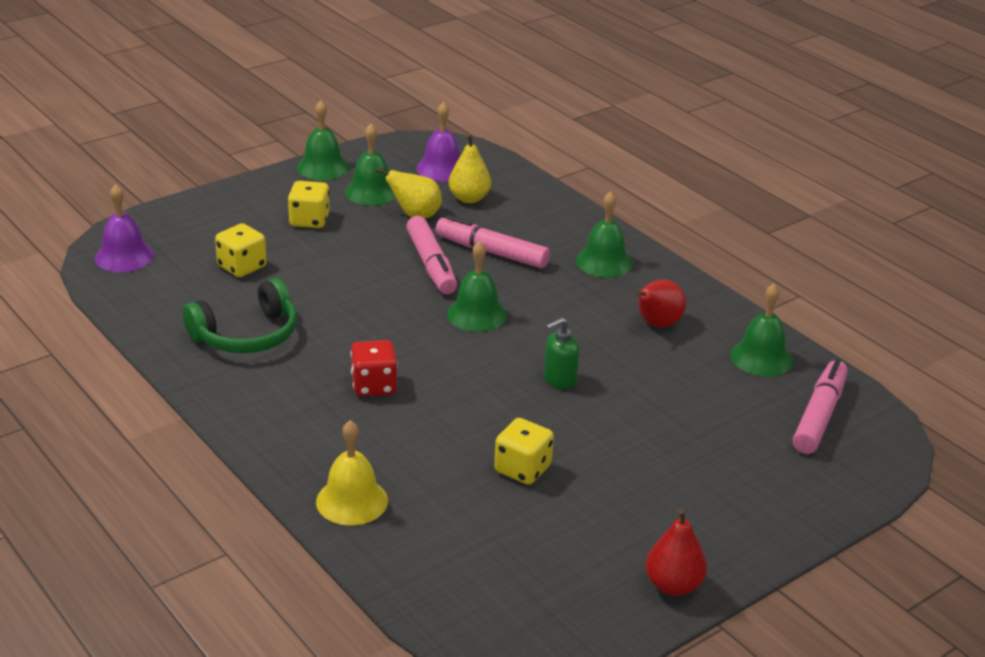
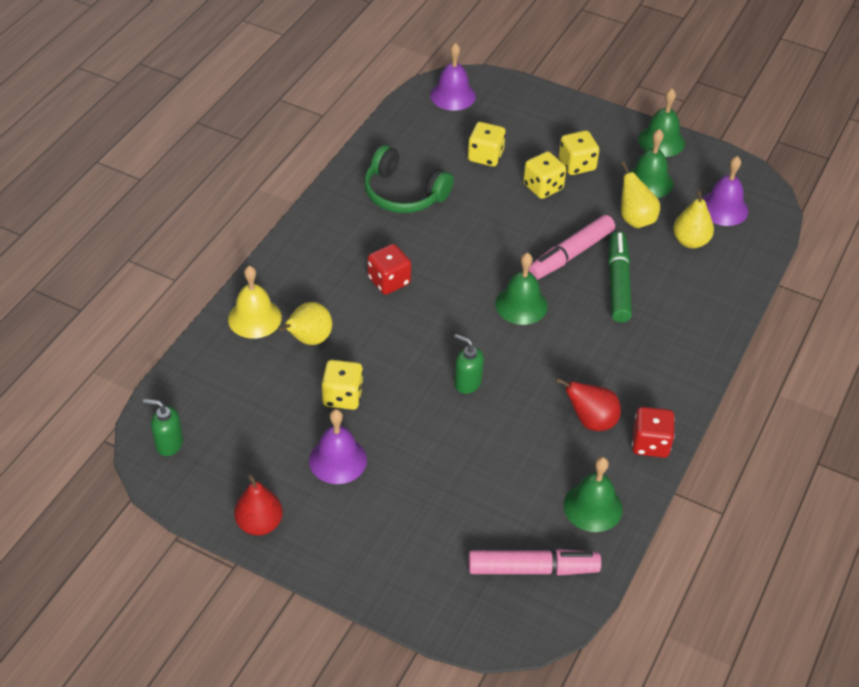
camera: 65 degrees right, 15 degrees up
(322, 249) = (543, 187): none -> yellow dice
(419, 469) = (309, 339): none -> yellow pear
(491, 252) = (618, 283): pink marker -> green marker
(508, 629) = (169, 443): none -> green soap dispenser
(604, 262) = (661, 358): green bell -> none
(613, 499) = (338, 460): none -> purple bell
(703, 302) = (650, 443): none -> red dice

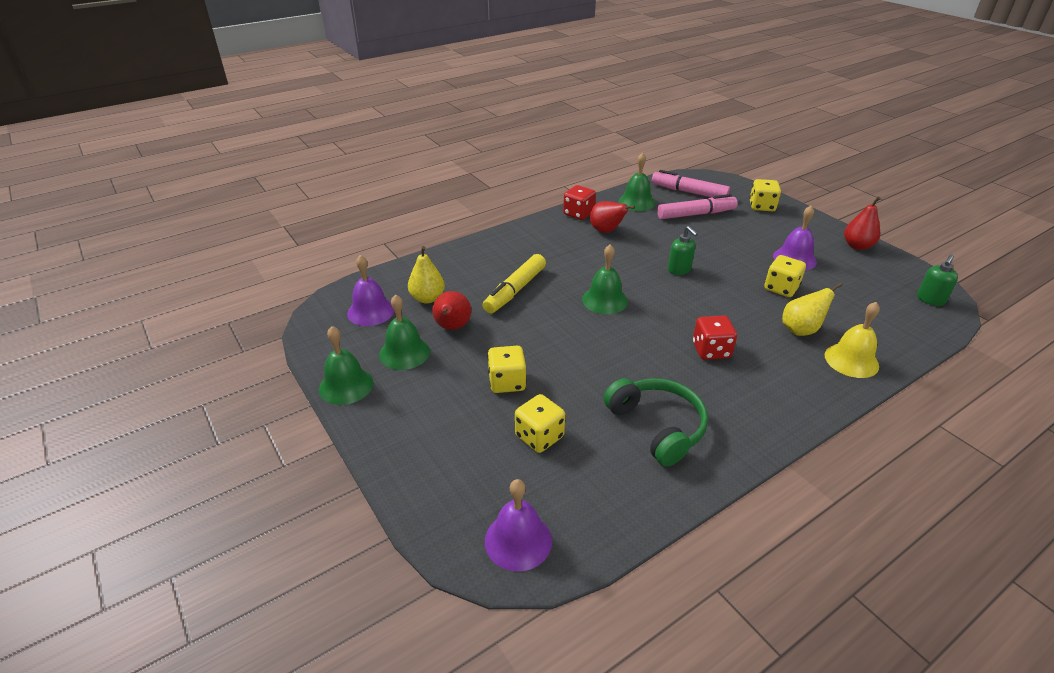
camera: 150 degrees left, 10 degrees down
(169, 443) = (930, 300): green soap dispenser -> green soap dispenser turned 90 degrees clockwise
(570, 254) = (534, 320): pink marker -> pink marker (696, 214)
(577, 165) = (453, 392): yellow dice -> yellow dice (762, 206)
(618, 283) = (515, 290): green marker -> yellow marker
(635, 219) = (452, 327): yellow pear -> red pear

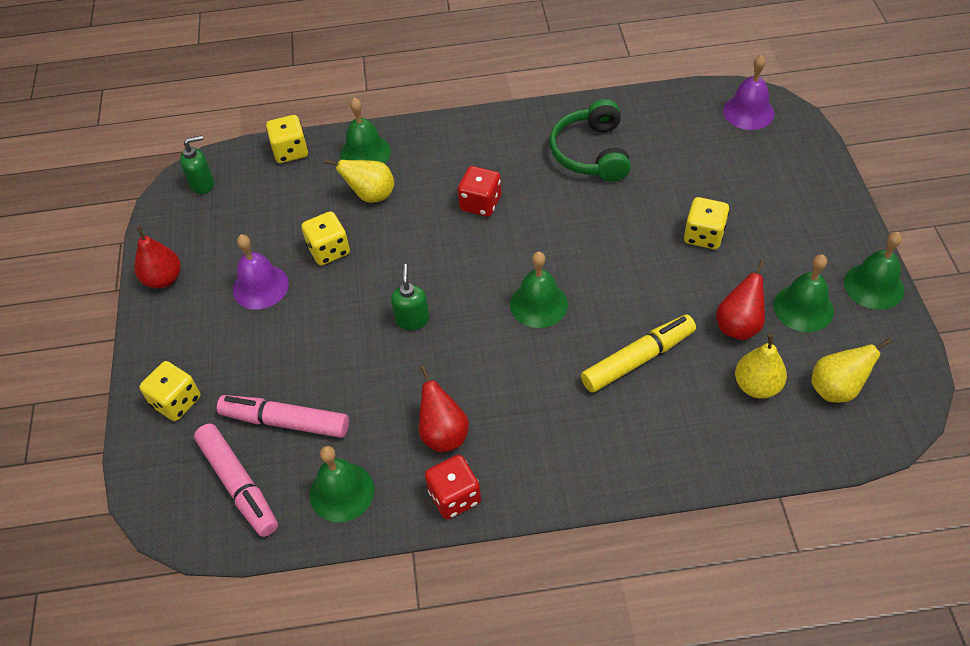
camera: 150 degrees left, 15 degrees up
(371, 311) = (836, 389): purple bell -> yellow pear
(539, 436) = (697, 176): yellow dice -> yellow dice (290, 151)
(851, 360) = (365, 152): yellow bell -> green bell

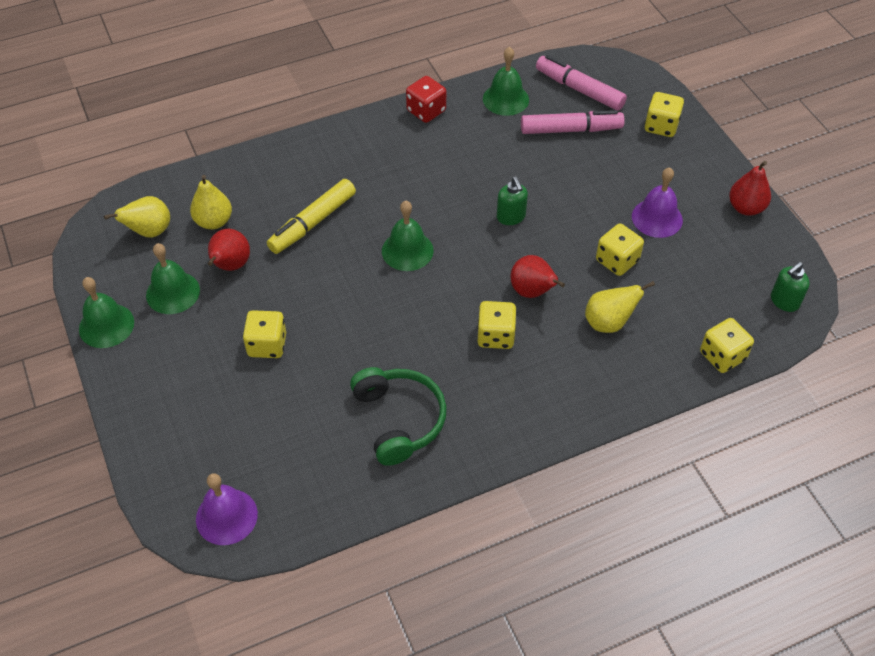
camera: 160 degrees right, 0 degrees up
(365, 152) = (642, 370): green bell -> none
(443, 434) = (449, 144): red pear -> red pear (532, 292)
(480, 203) = (495, 336): red dice -> yellow dice

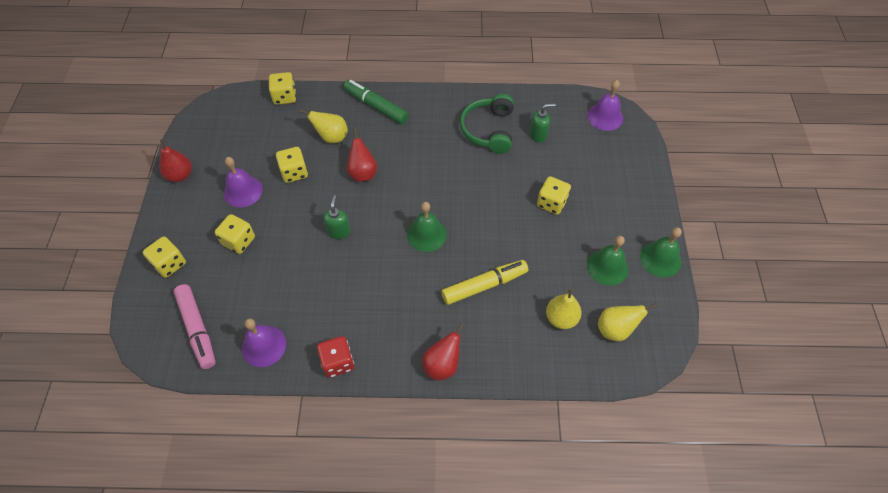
camera: 155 degrees left, 5 degrees up
(230, 266) = (559, 272): red pear -> red pear (442, 365)
(495, 336) = (404, 155): yellow dice -> yellow dice (239, 241)
(505, 99) = (264, 346): green bell -> purple bell
(571, 130) = (238, 290): pink marker -> none
(584, 393) = (376, 106): none -> green marker
(784, 301) = (221, 111): green soap dispenser -> green soap dispenser (538, 135)

